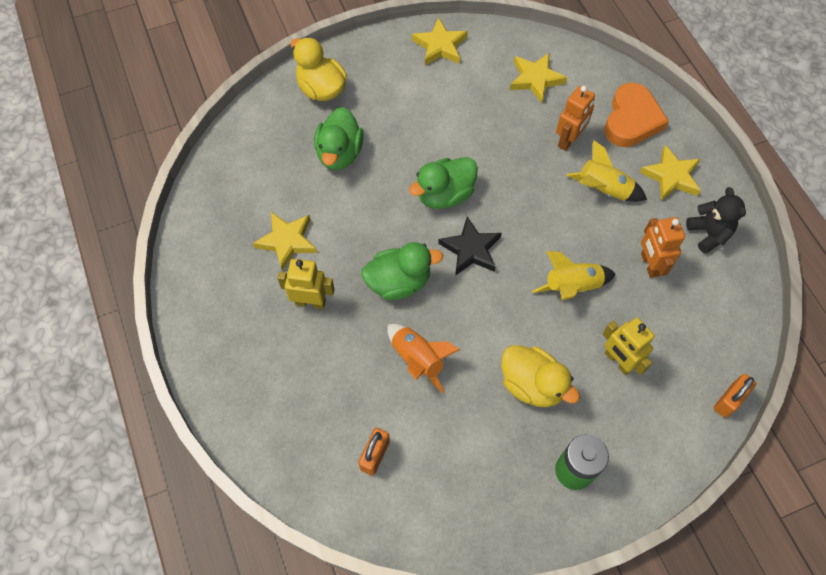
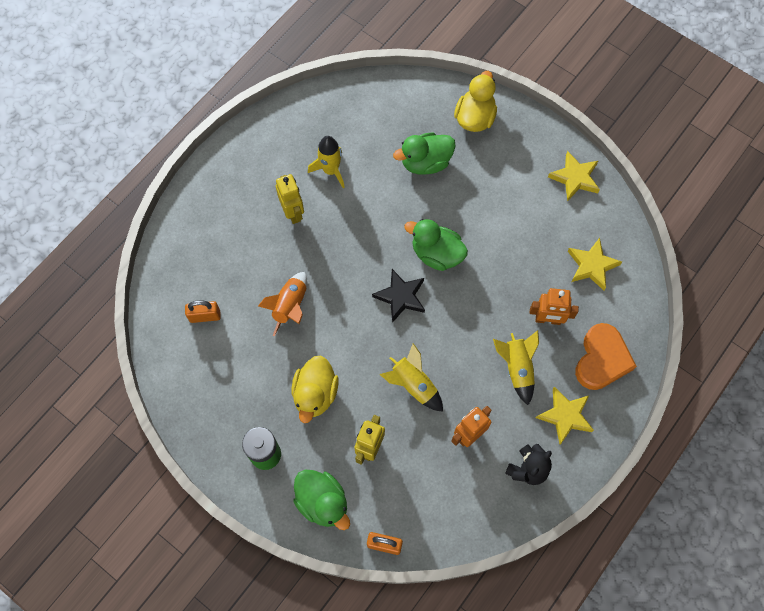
camera: 60 degrees right, 5 degrees up
(287, 241) = (331, 170): yellow star -> yellow rocket
(399, 282) = (343, 261): green duck -> green duck (323, 502)
(631, 120) = (601, 359): orange heart -> orange heart turned 60 degrees counterclockwise

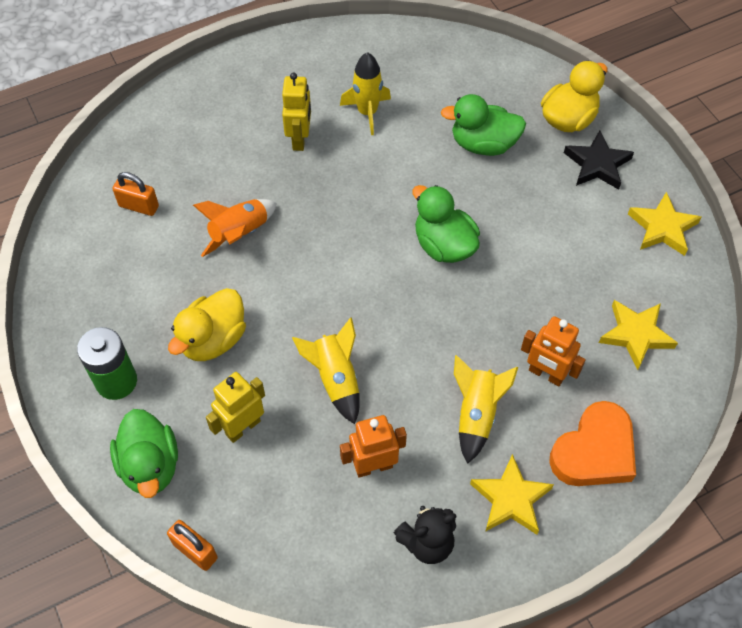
camera: 25 degrees right, 10 degrees down
(400, 296) = (375, 274): black star -> black star (597, 164)

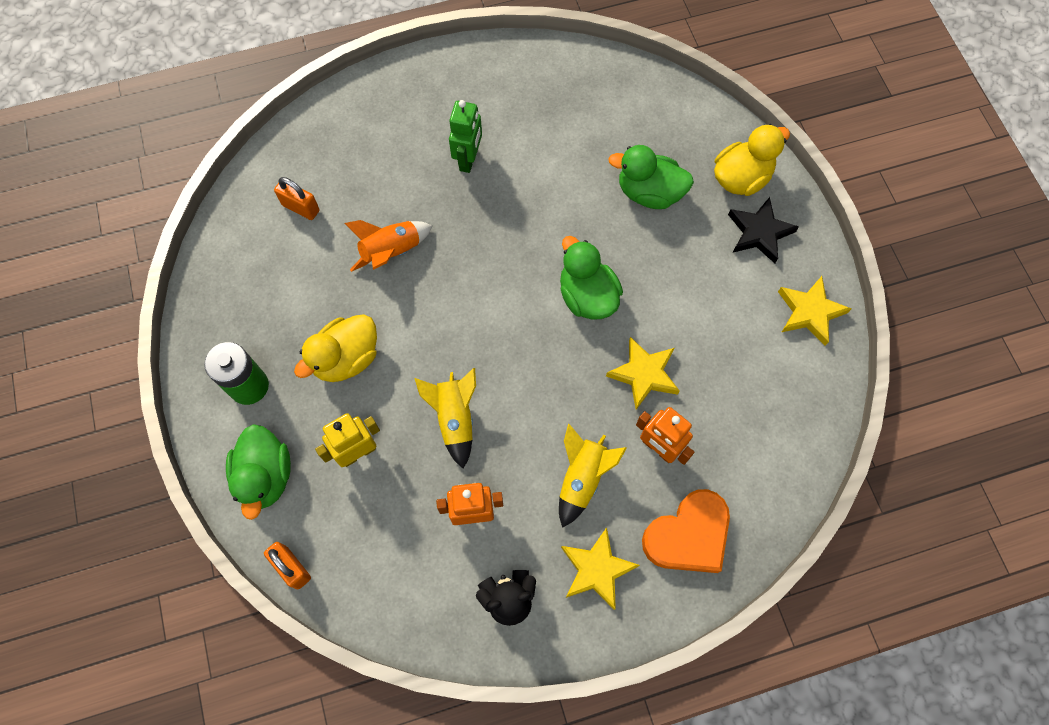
camera: 10 degrees right, 10 degrees up
(300, 139) = (468, 159): yellow robot -> green robot
(367, 112) = (541, 140): yellow rocket -> none
(636, 335) = (756, 422): yellow star -> yellow star (644, 374)

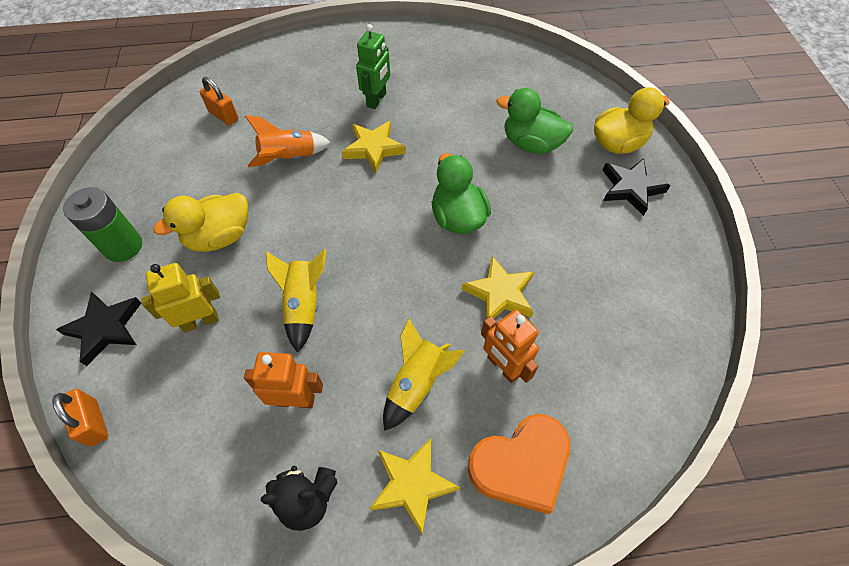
camera: 10 degrees right, 10 degrees down
(266, 476) = (105, 328): green duck -> black star
(810, 312) = (675, 262): yellow star -> yellow star (374, 148)

